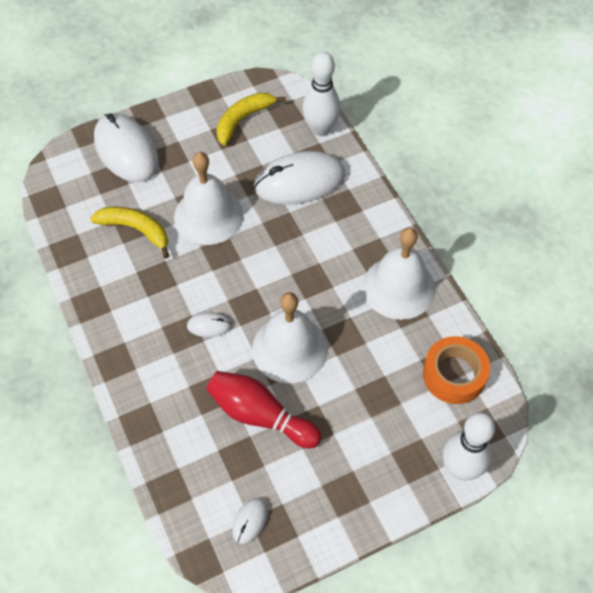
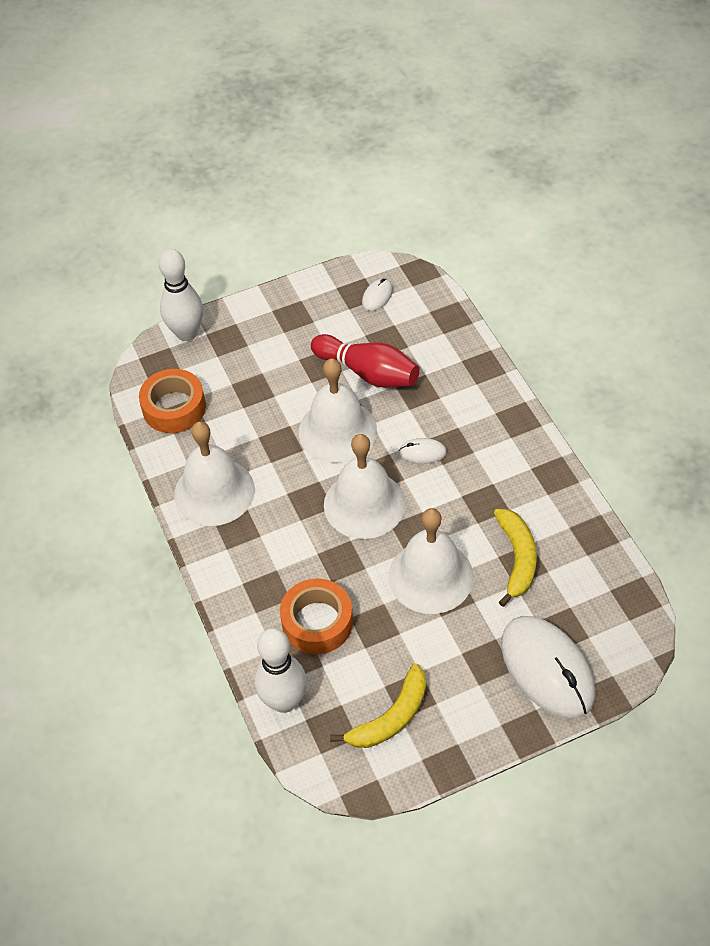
camera: 175 degrees left, 5 degrees down
(136, 230) = (517, 558): yellow banana -> yellow banana turned 120 degrees counterclockwise
(263, 276) = (364, 504): none -> white bell
(299, 181) = (317, 622): white mouse -> orange tape

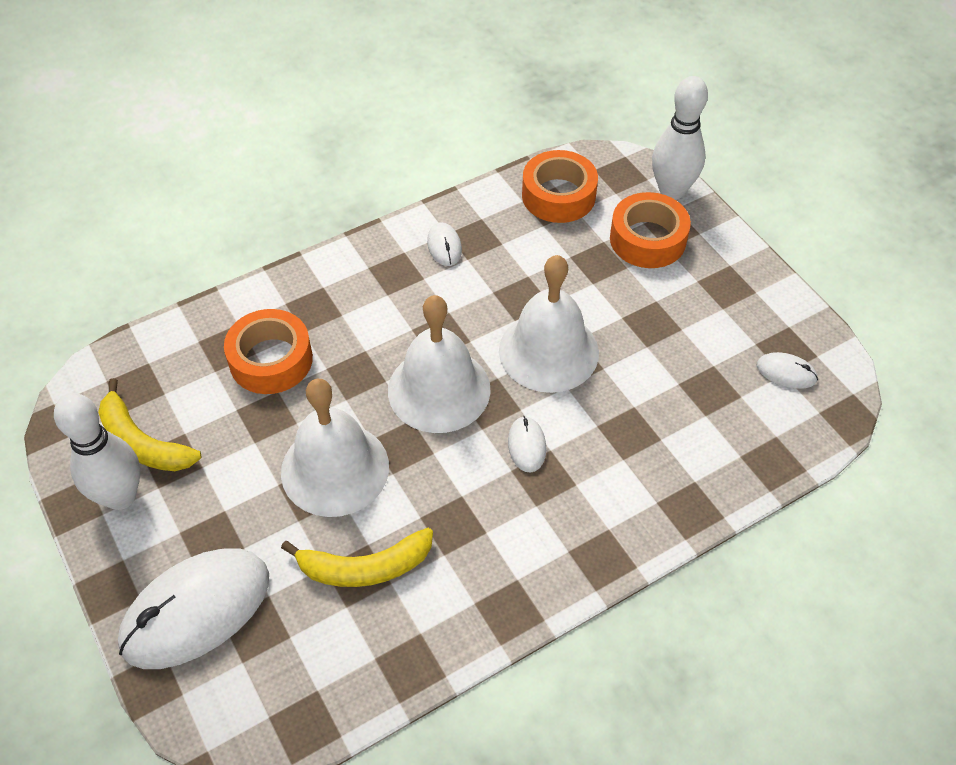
camera: 80 degrees right, 0 degrees up
(214, 492) = (444, 246): white bell -> white mouse
(236, 355) = (647, 239): none -> orange tape
(284, 701) = (172, 341): white bowling pin -> white bowling pin (120, 496)
(368, 373) = (649, 374): red bowling pin -> none

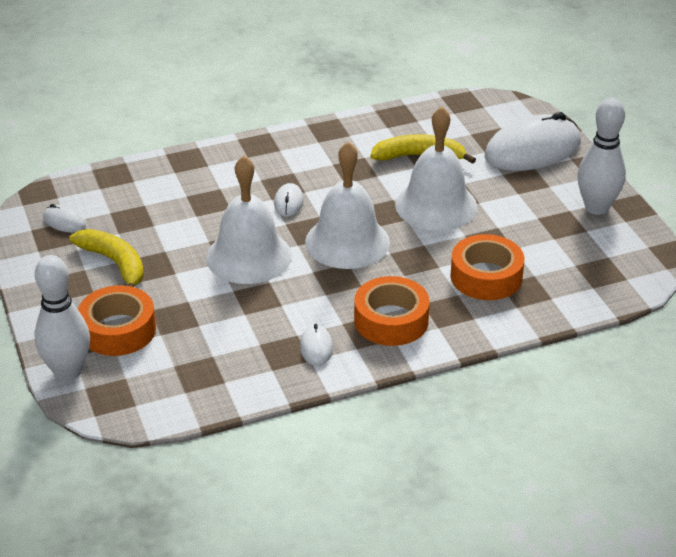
camera: 170 degrees left, 15 degrees down
(143, 442) = (586, 236): yellow banana -> yellow banana (115, 264)
(558, 195) = (185, 381): orange tape -> orange tape (391, 320)

